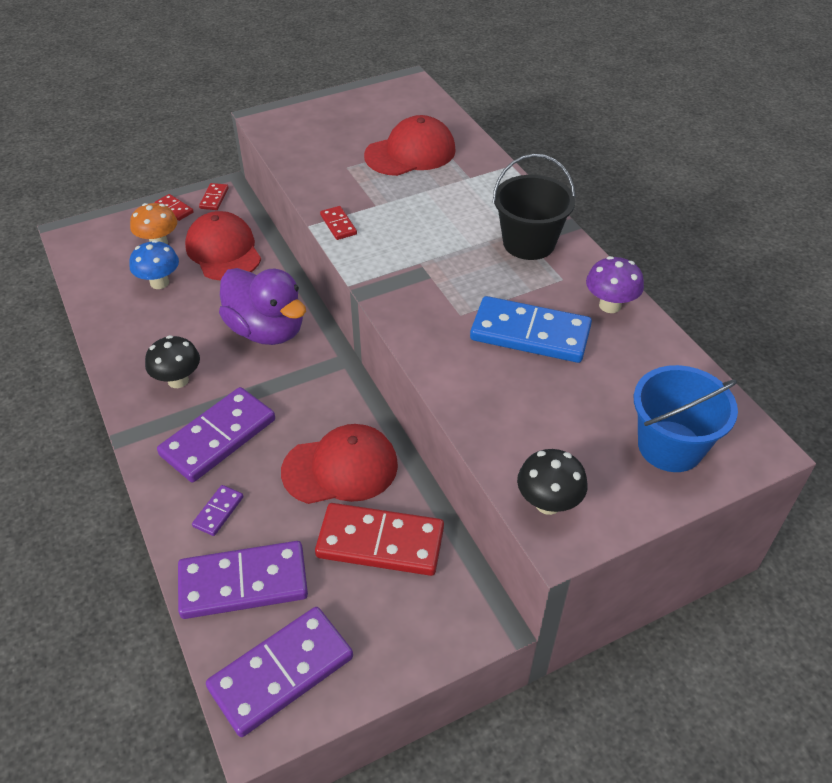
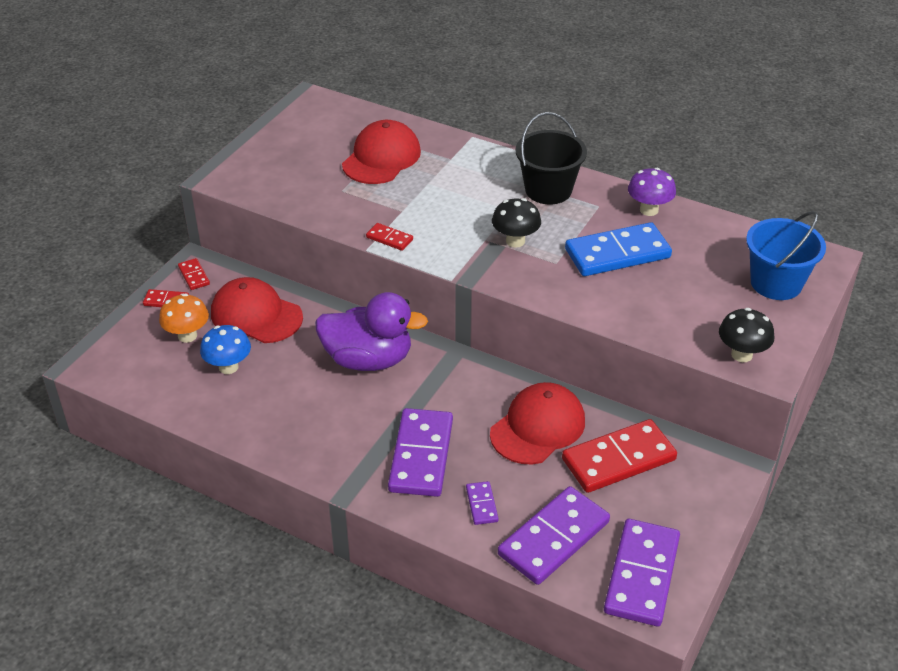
camera: 35 degrees left, 5 degrees down
(178, 380) = (338, 432): black mushroom -> black mushroom (515, 241)

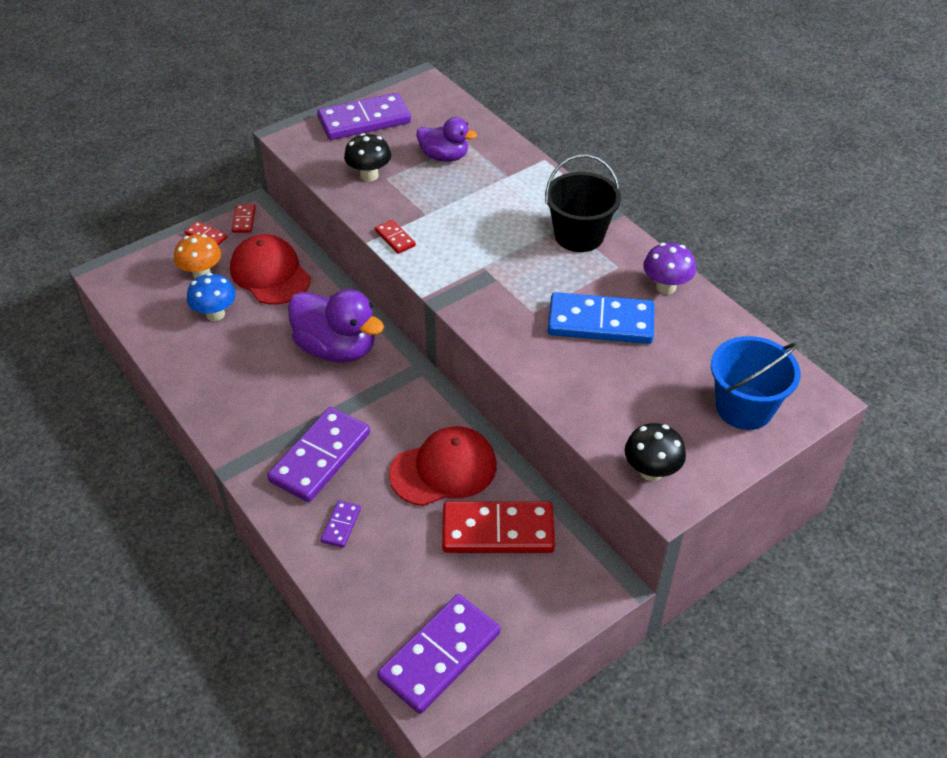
camera: 25 degrees right, 5 degrees up
(381, 158) = (444, 157): red cap -> purple duck
(515, 241) = (509, 277): black mushroom -> black mushroom (369, 175)
(553, 538) = (383, 584): purple domino -> purple domino (364, 120)

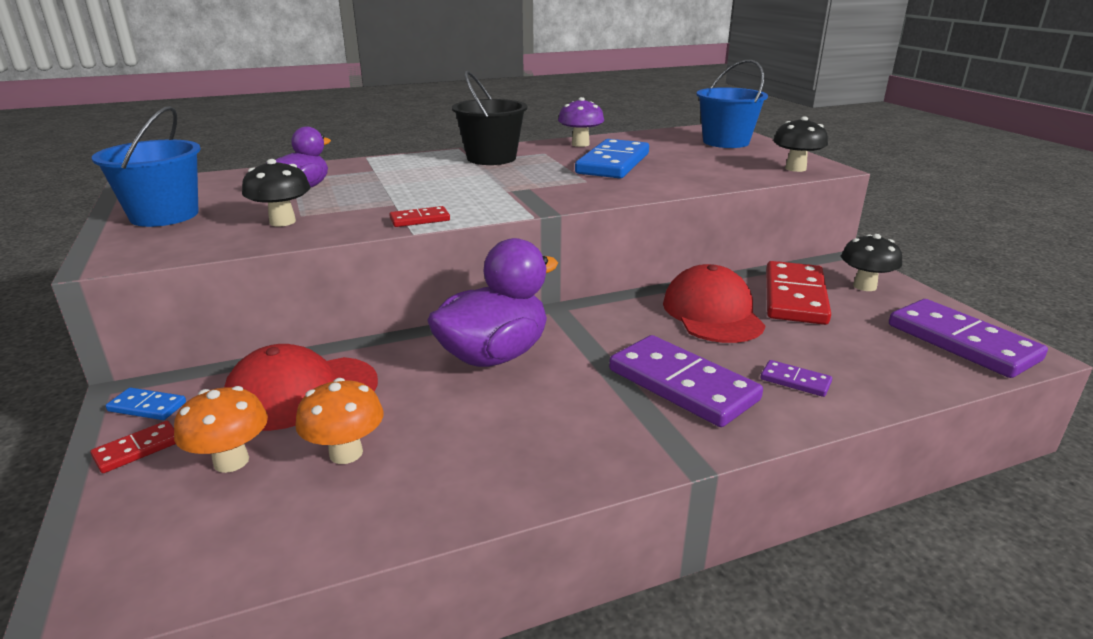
camera: 75 degrees left, 20 degrees down
(215, 314) = (346, 453): blue mushroom -> orange mushroom
(244, 220) = (147, 407): red domino -> blue domino
(364, 120) = (164, 215): purple domino -> blue bucket
(545, 591) = (864, 286): none -> black mushroom

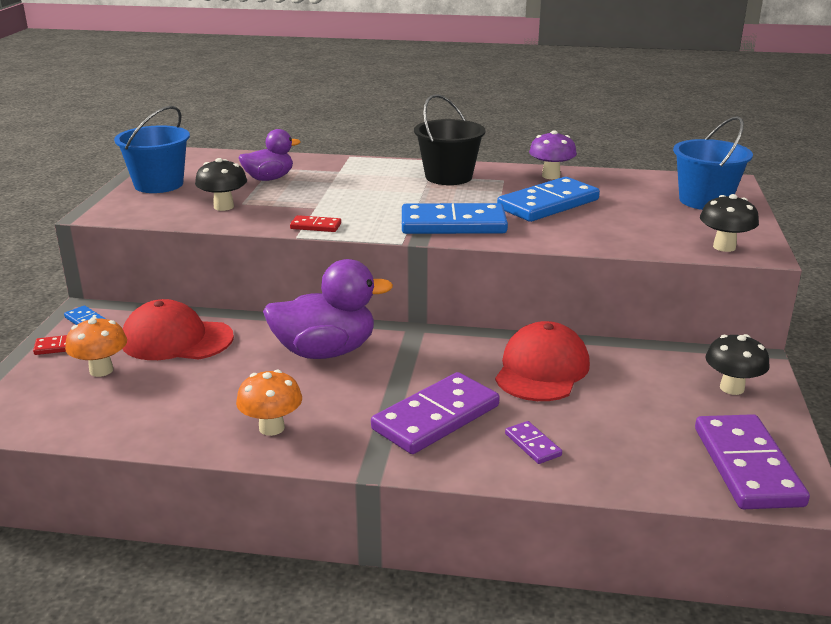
camera: 30 degrees right, 0 degrees up
(346, 453) = (165, 387): orange mushroom -> orange mushroom (271, 428)
(556, 192) = (453, 224): none -> blue domino
(682, 385) = (436, 417): purple domino -> purple domino turned 60 degrees clockwise
(795, 297) = (642, 378): red domino -> none

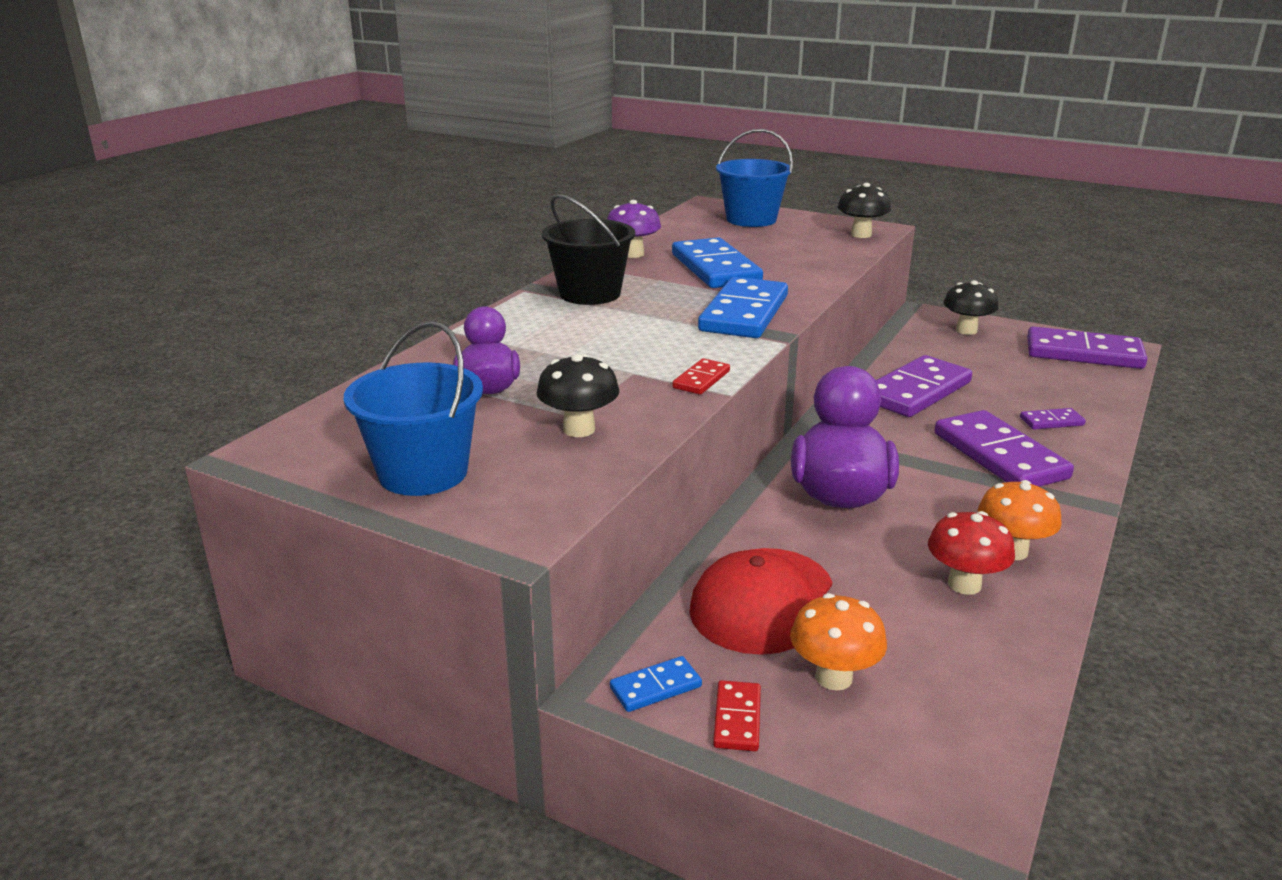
camera: 70 degrees left, 0 degrees up
(217, 409) = (964, 584): none -> red mushroom
(542, 369) = (916, 391): red cap -> purple domino

